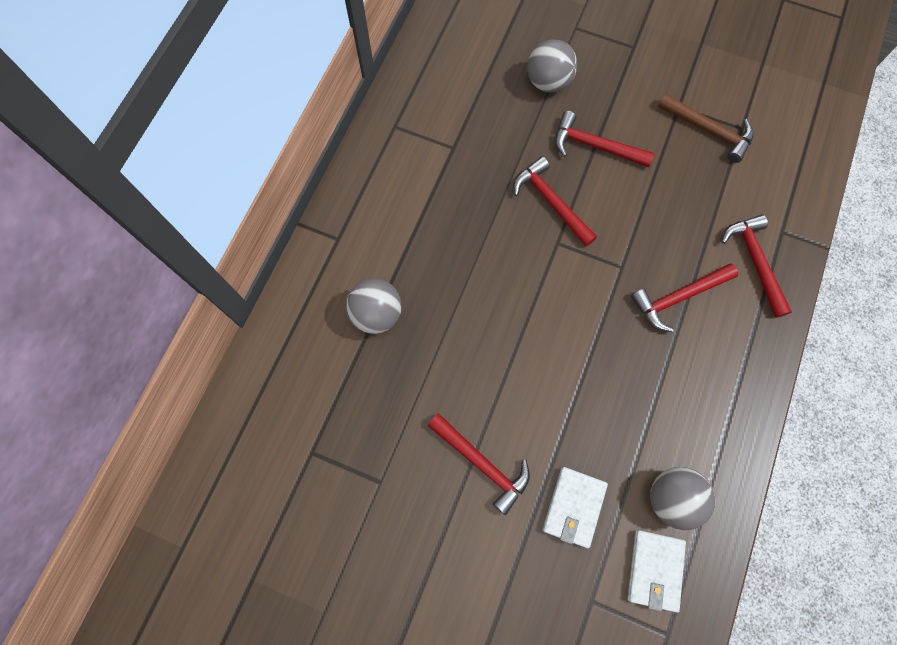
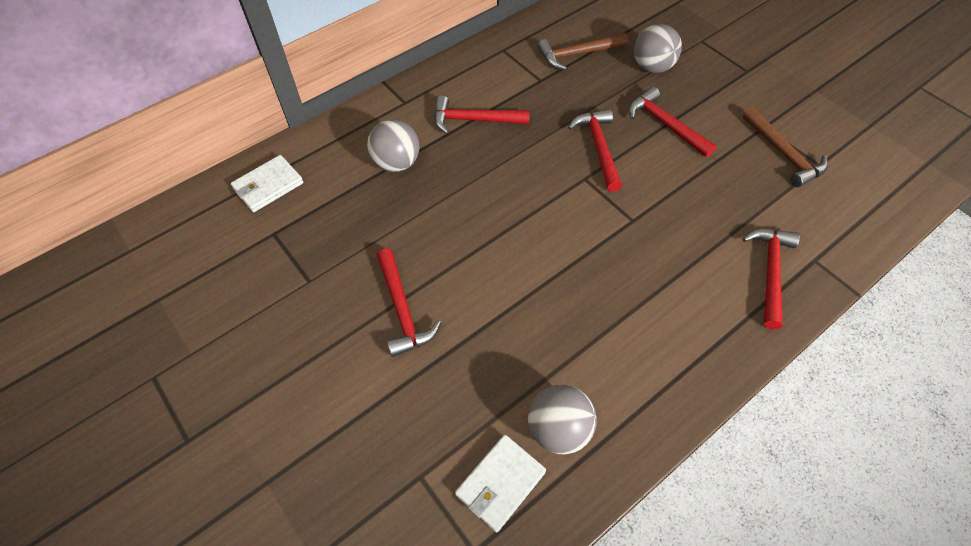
camera: 30 degrees right, 15 degrees down
(470, 98) = (577, 54): none -> brown hammer
(573, 507) = (459, 386): white wallet -> white wallet (268, 186)
(678, 297) = (672, 267): red hammer -> red hammer (474, 120)

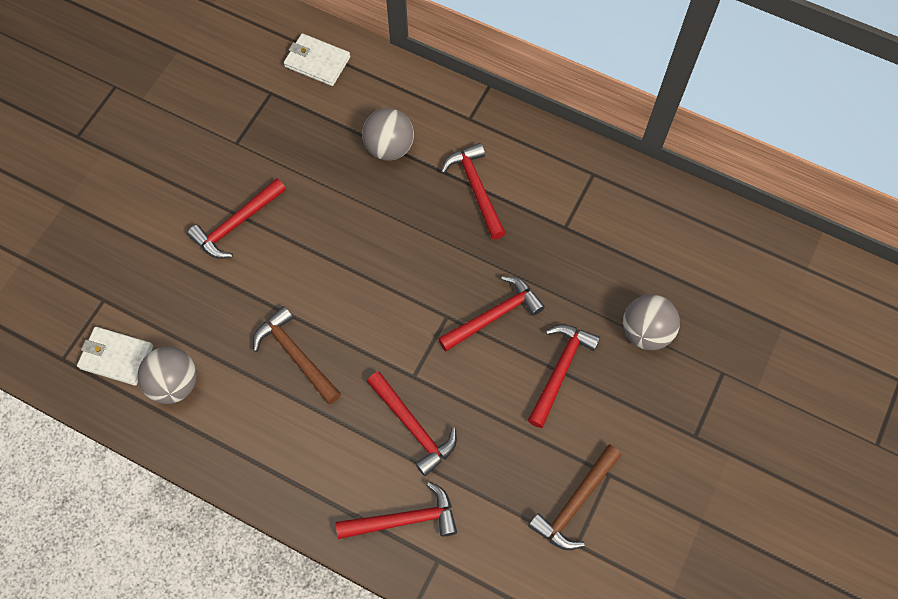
camera: 65 degrees right, 10 degrees up
(577, 54) = (625, 249): brown hammer -> brown hammer (296, 355)
(682, 236) = (413, 427): none -> red hammer

